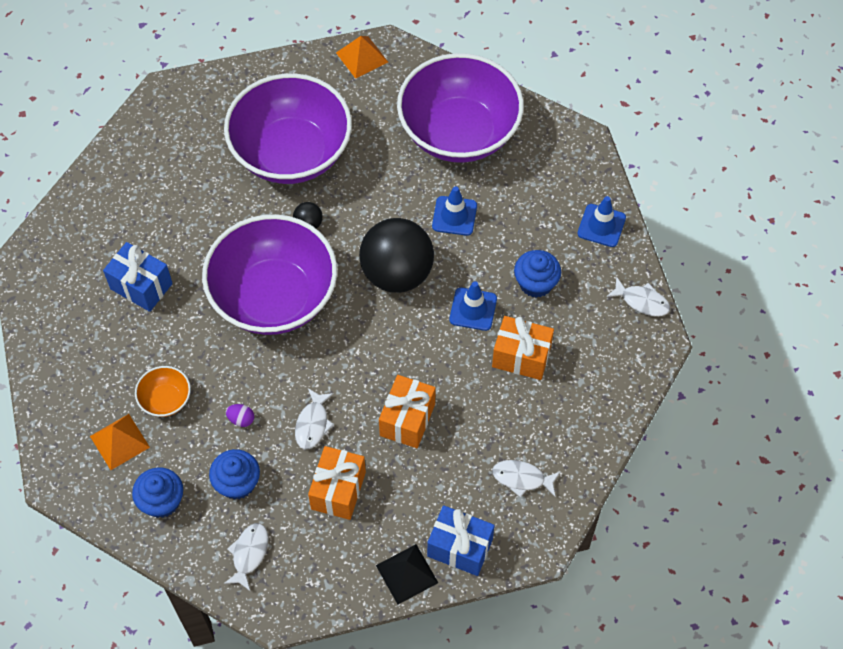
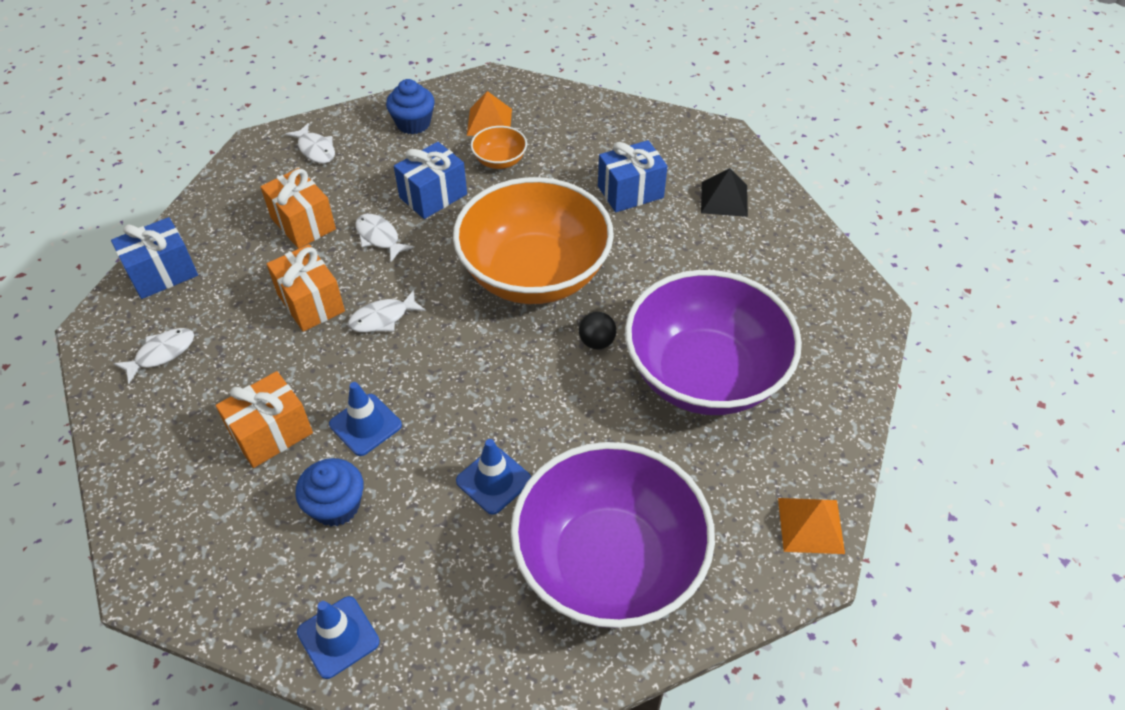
camera: 125 degrees right, 10 degrees down
(237, 483) = (380, 169): blue cupcake -> none
(241, 419) = (433, 196): purple egg -> blue gift
(274, 297) = (534, 274): purple bowl -> orange bowl
(397, 273) = (470, 383): black ball -> none
(407, 574) = (186, 229): black pyramid -> black pyramid (724, 199)
(642, 301) = (203, 605): white fish -> white fish (383, 318)

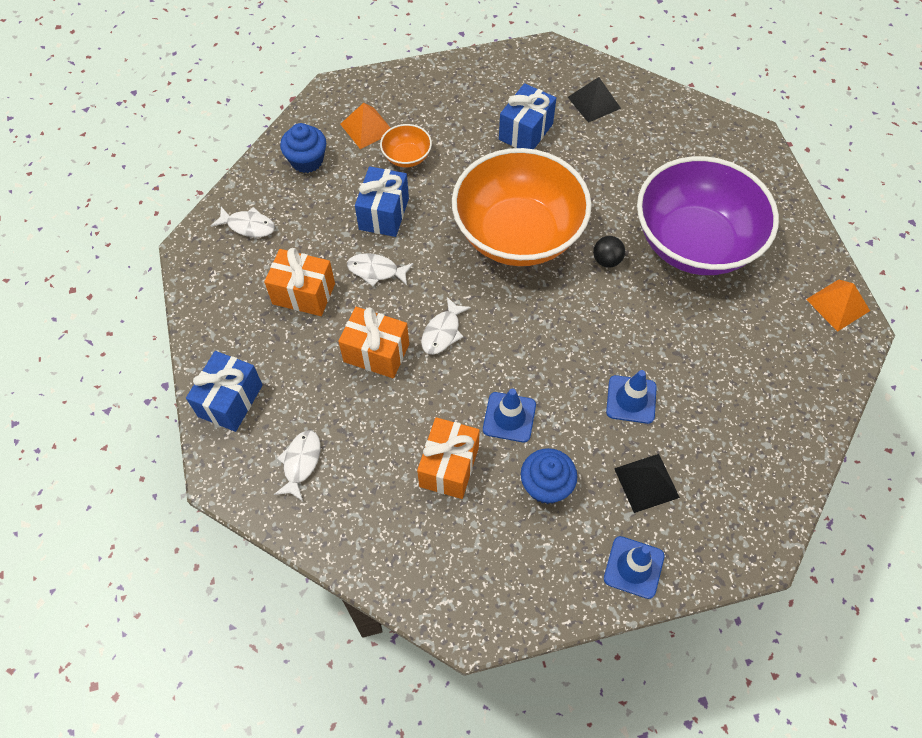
camera: 35 degrees left, 10 degrees up
(430, 567) = (646, 482): none -> black pyramid
(609, 563) = (749, 405): purple bowl -> none

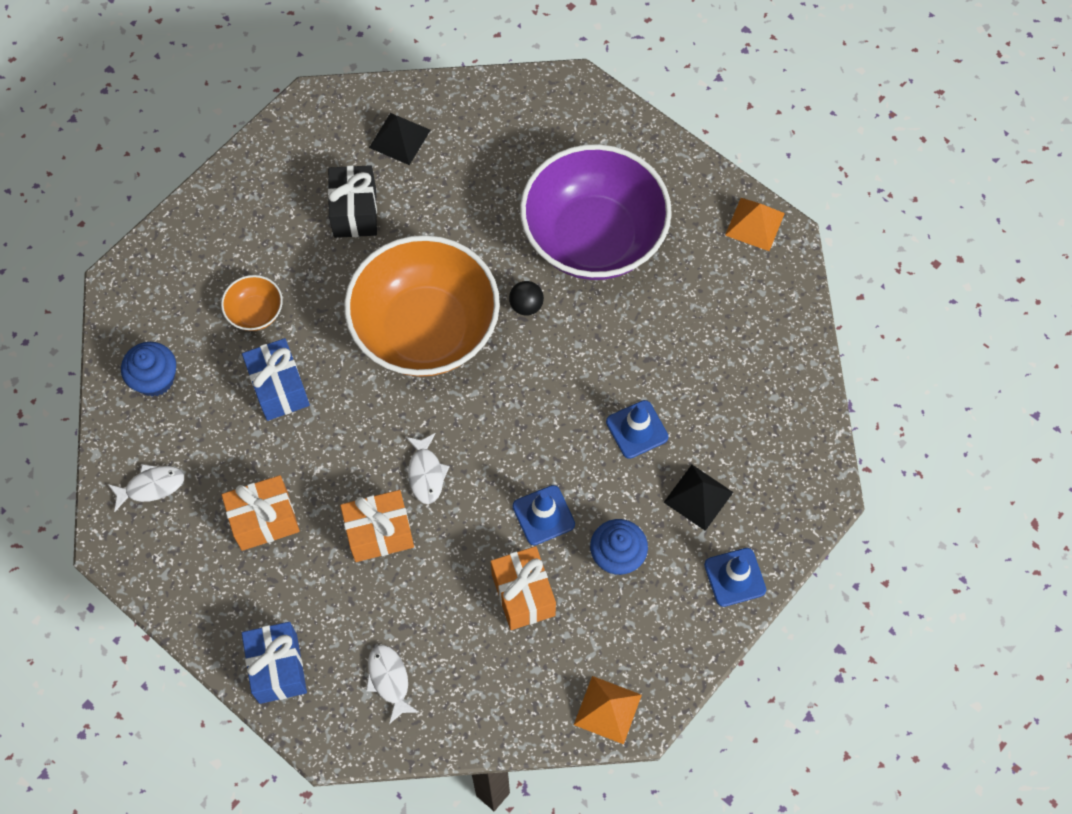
camera: 35 degrees left, 5 degrees up
(367, 128) = (189, 304): orange pyramid -> orange pyramid (607, 709)
(376, 271) = (317, 453): white fish -> none
(525, 132) = (355, 212): blue gift -> black gift

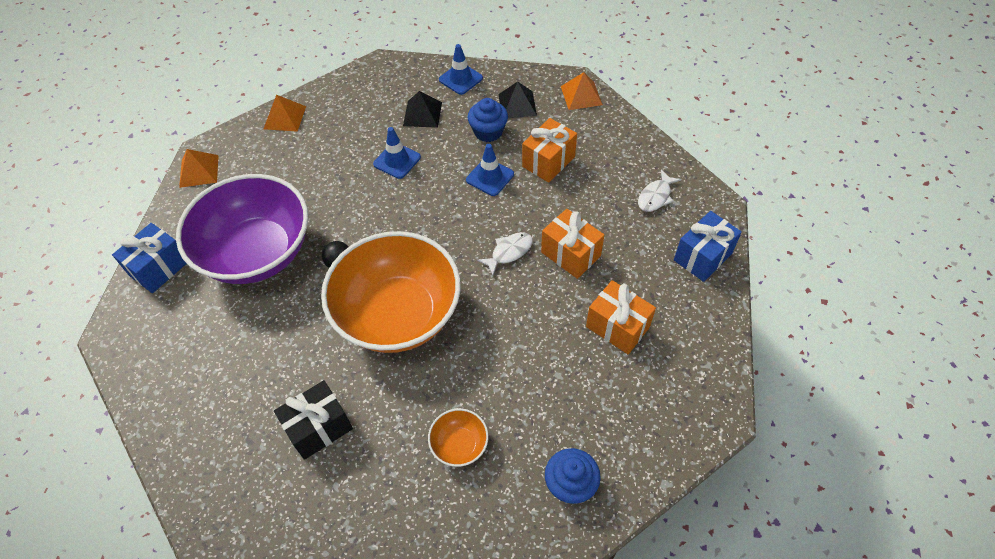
camera: 120 degrees left, 10 degrees down
(151, 486) = (655, 421): white fish -> none
(279, 388) = (512, 383): blue gift -> blue gift (159, 268)
(399, 138) = (224, 438): black pyramid -> black pyramid (517, 104)
(791, 342) = (284, 117): none -> orange pyramid

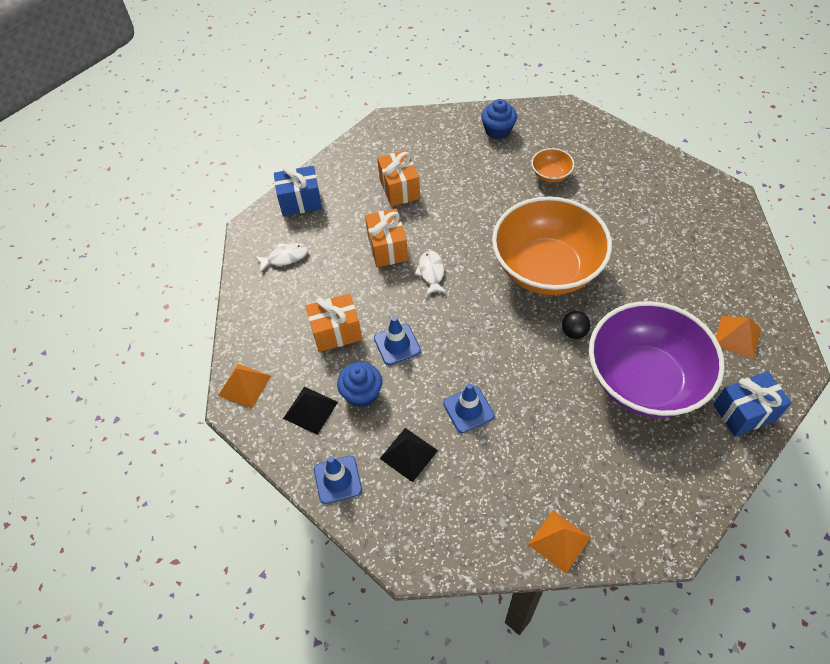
camera: 145 degrees left, 0 degrees up
(199, 171) = (682, 515): orange pyramid -> orange pyramid (737, 336)
(319, 428) = (640, 223): black gift -> none
(509, 252) = (431, 272): white fish -> white fish turned 90 degrees clockwise

